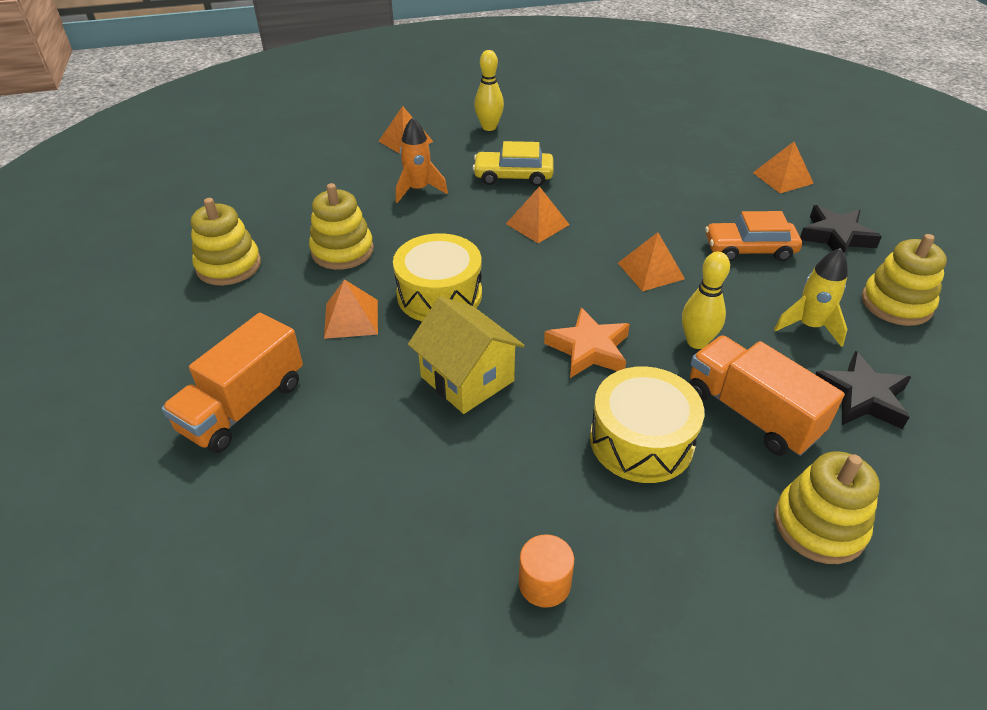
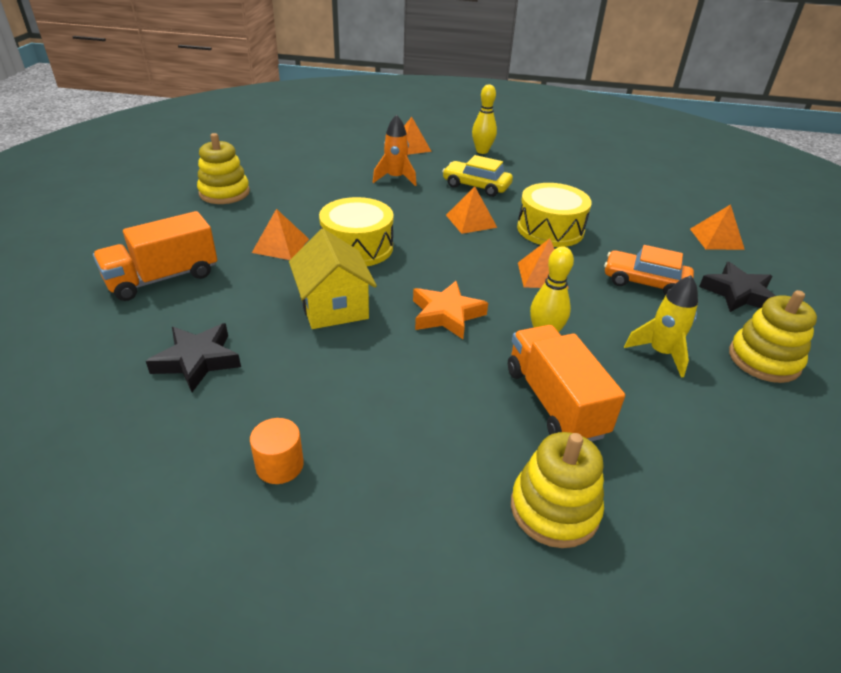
camera: 20 degrees right, 5 degrees down
(342, 251) = (309, 203): yellow stacking toy -> none
(641, 440) = (440, 391): yellow drum -> yellow drum (550, 229)
(861, 397) = (673, 422): black star -> black star (197, 361)

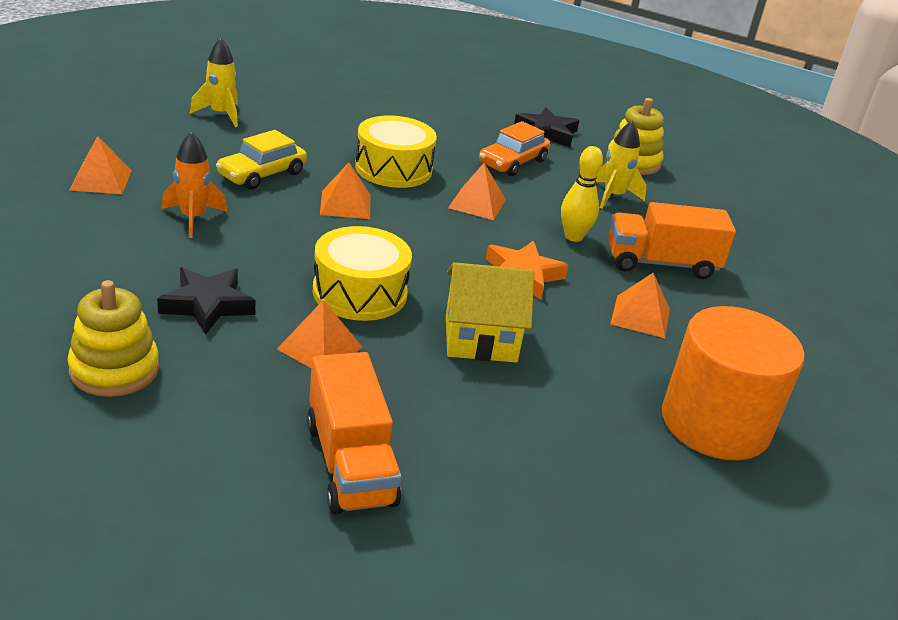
camera: 75 degrees left, 5 degrees down
(197, 361) = (548, 454): black star -> black star (207, 305)
(279, 465) = (715, 423): orange cylinder -> orange cylinder, size x2.44
(482, 151) = (166, 139): yellow bowling pin -> none
(539, 158) = (221, 114): none -> yellow rocket
(554, 509) = (771, 303): yellow stacking toy -> none
(716, 239) = (459, 104): orange pyramid -> orange pyramid (640, 316)

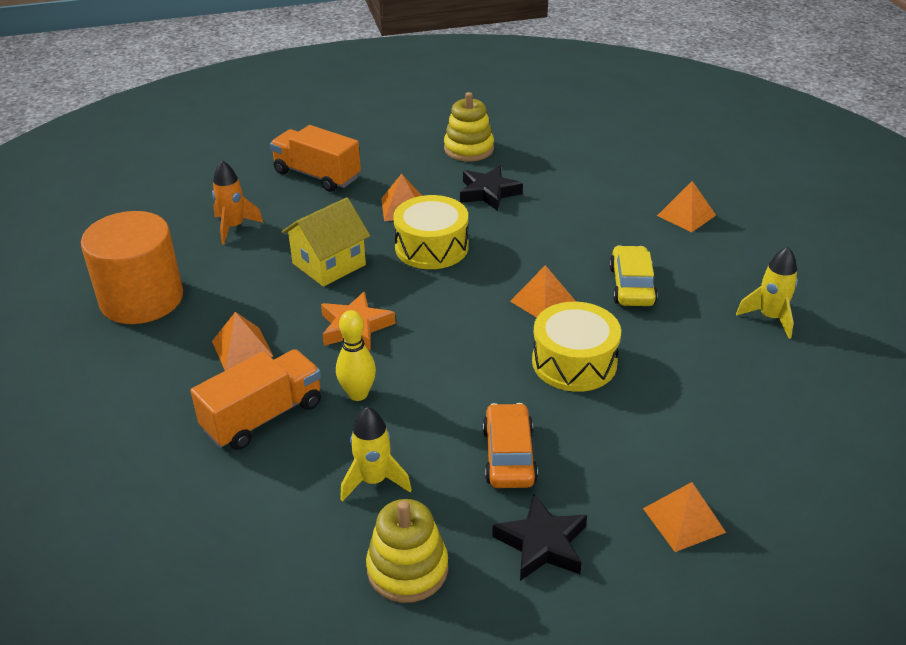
camera: 145 degrees right, 5 degrees up
(193, 218) = (593, 228): orange rocket -> orange rocket (234, 227)
(477, 203) = (467, 373): orange pyramid -> orange pyramid (684, 520)

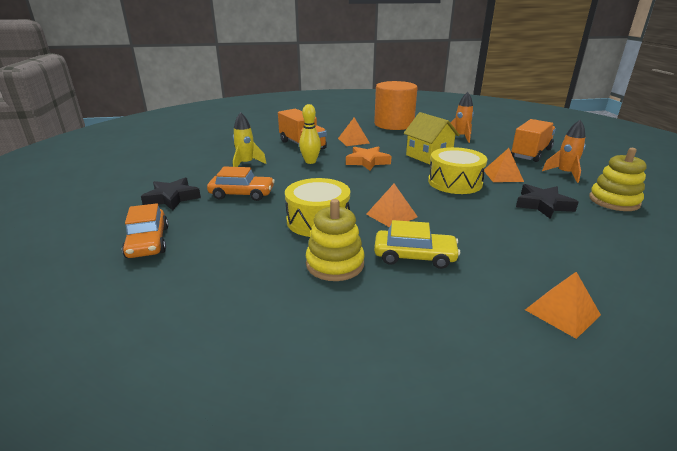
camera: 95 degrees right, 10 degrees down
(392, 163) = (564, 174): none -> orange rocket
(407, 569) = (186, 169): yellow stacking toy -> yellow stacking toy (335, 264)
(684, 520) = (148, 242): orange pyramid -> orange car
(770, 318) = (359, 338): yellow rocket -> none

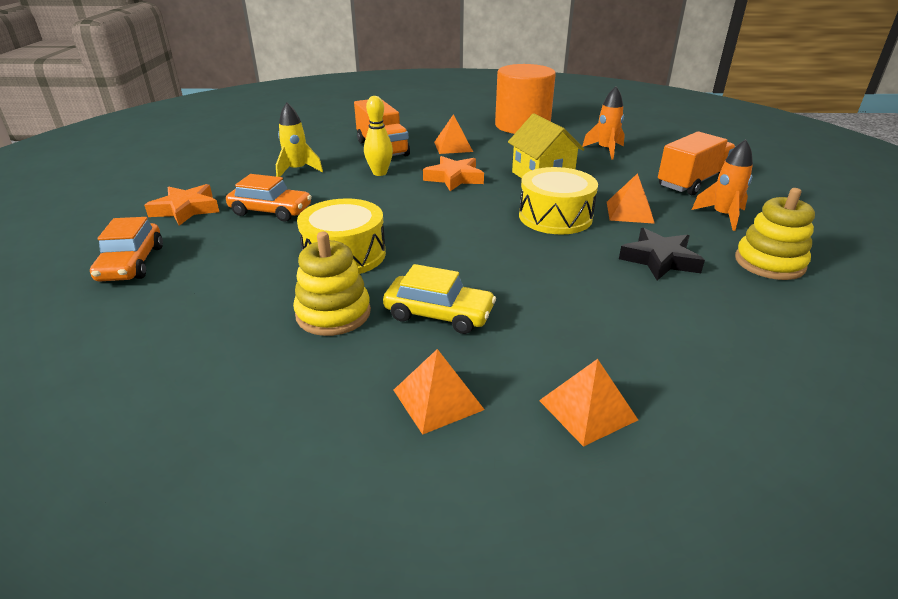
camera: 10 degrees right, 5 degrees up
(172, 198) = (186, 209): black star -> orange star
(391, 215) = (442, 256): orange pyramid -> orange pyramid (438, 399)

